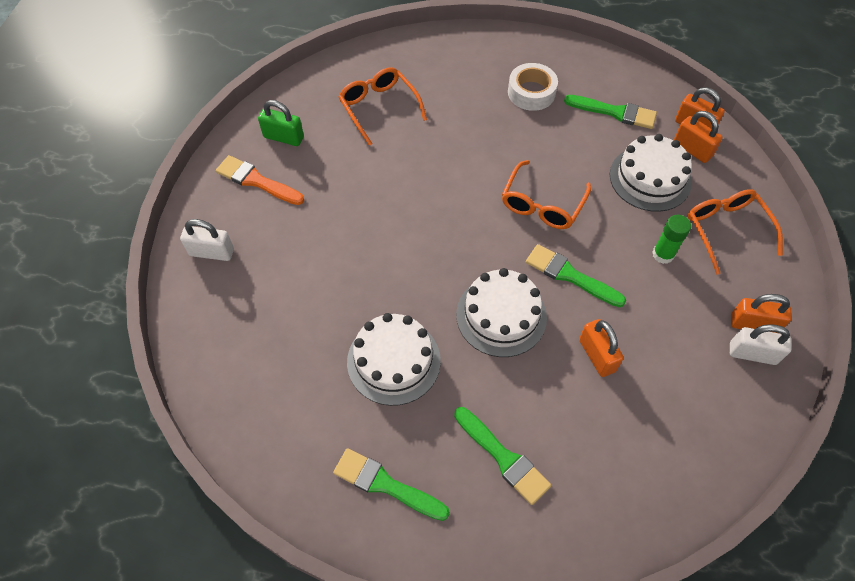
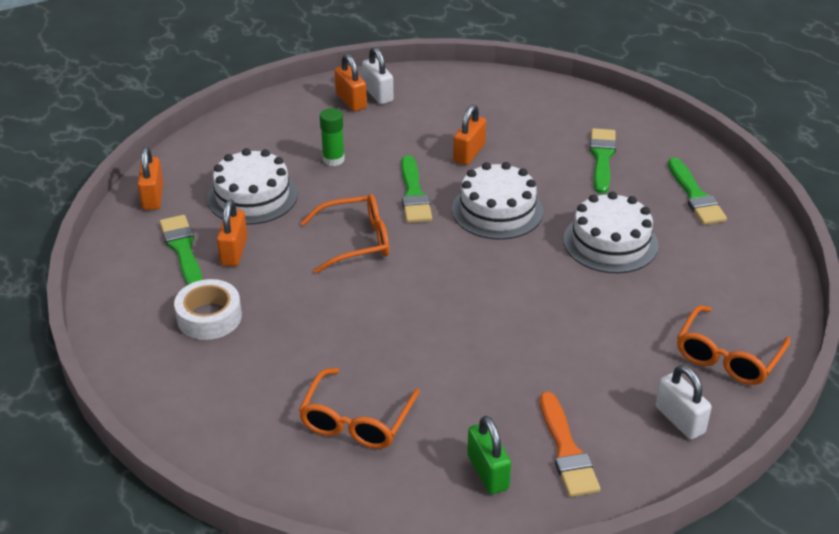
camera: 130 degrees left, 20 degrees down
(692, 149) = (188, 187): orange padlock -> orange padlock (234, 251)
(726, 230) = (269, 140): orange glasses -> orange glasses (727, 357)

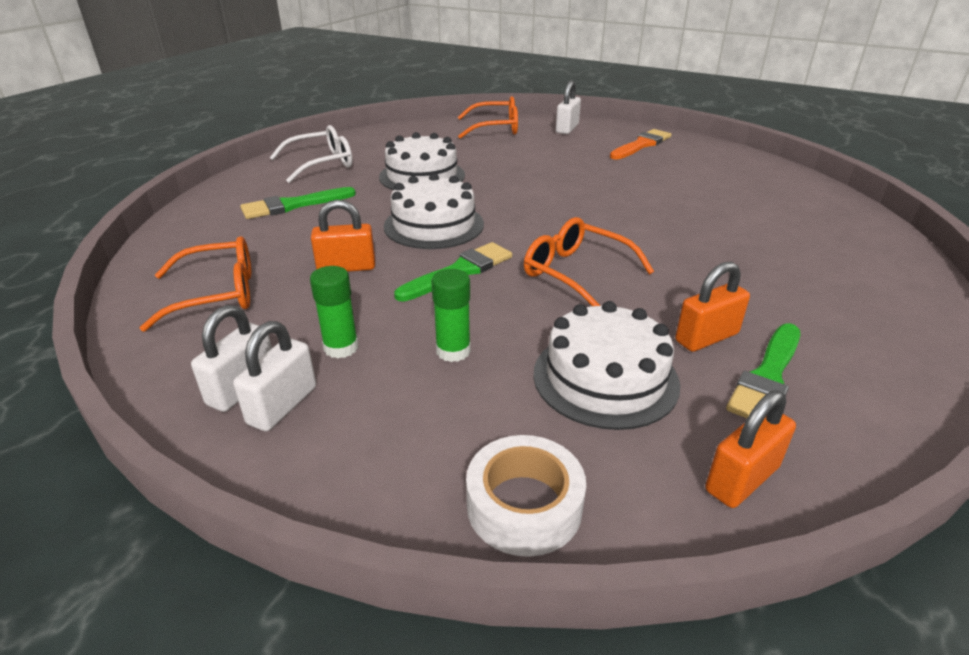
camera: 125 degrees left, 5 degrees down
(209, 317) = (800, 303): white tape -> white tape (524, 505)
(351, 101) = (282, 405): orange padlock -> white padlock
(356, 421) = (747, 200): orange glasses -> orange glasses (217, 294)
(379, 127) = (341, 347): none -> green glue stick
(488, 472) = (697, 157): green padlock -> none
(695, 196) = (321, 164): green brush -> white glasses

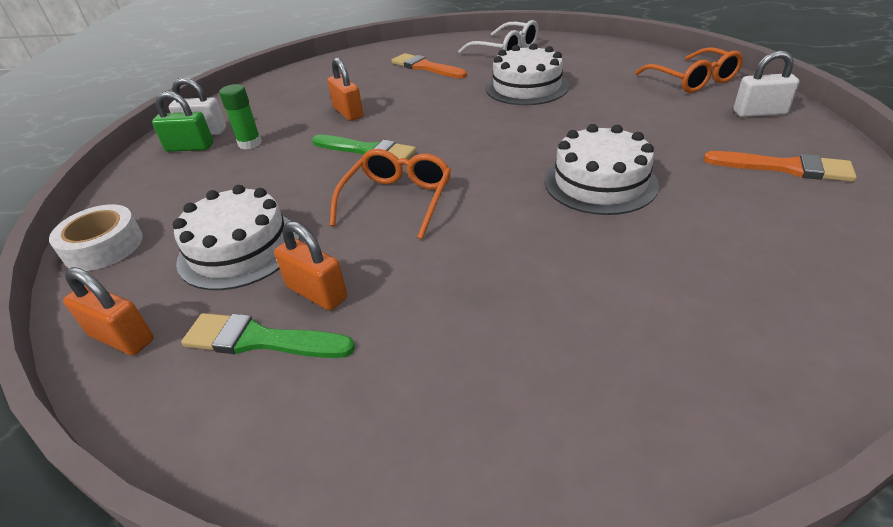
camera: 70 degrees right, 5 degrees up
(217, 294) = (294, 91): orange glasses -> none
(282, 405) = (190, 147): white padlock -> green padlock
(293, 205) = (426, 67): green brush -> orange brush
(434, 225) = (437, 119): white cake -> white cake (600, 182)
(453, 351) = (257, 179): green glue stick -> none

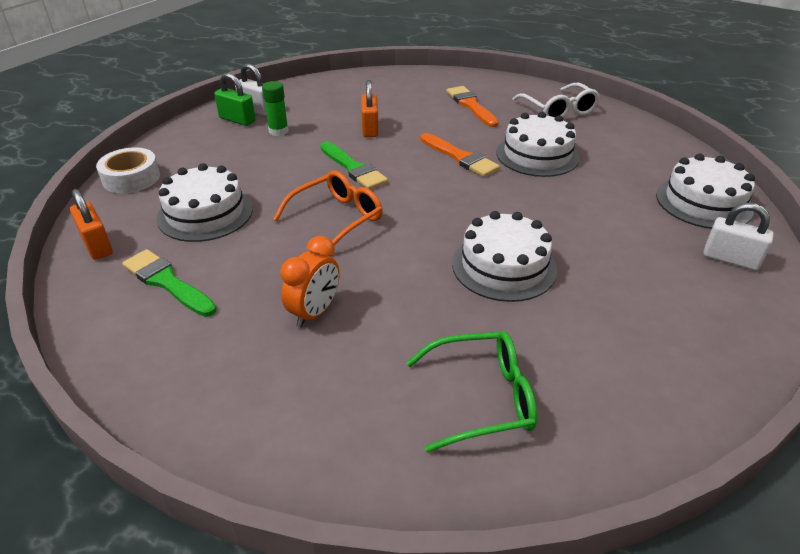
camera: 25 degrees right, 0 degrees up
(317, 292) = (225, 265): orange padlock -> none
(468, 297) = (314, 312): none -> orange clock
(692, 80) = (703, 202): orange glasses -> white cake
(713, 303) = (482, 398): none -> green glasses
(785, 167) = (685, 320): orange brush -> orange brush (460, 157)

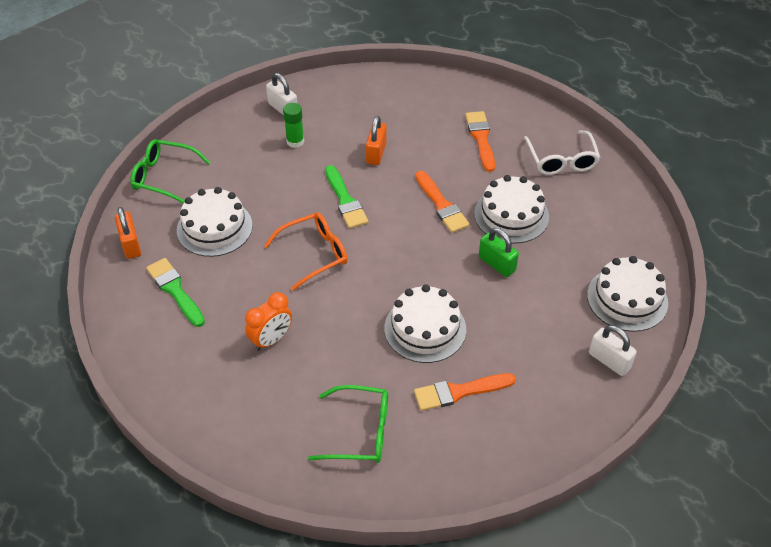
camera: 15 degrees right, 10 degrees up
(131, 178) = (164, 177): white tape -> green glasses
(237, 120) = (263, 120): green padlock -> green padlock (497, 264)
(584, 323) = (459, 392): none -> orange brush

